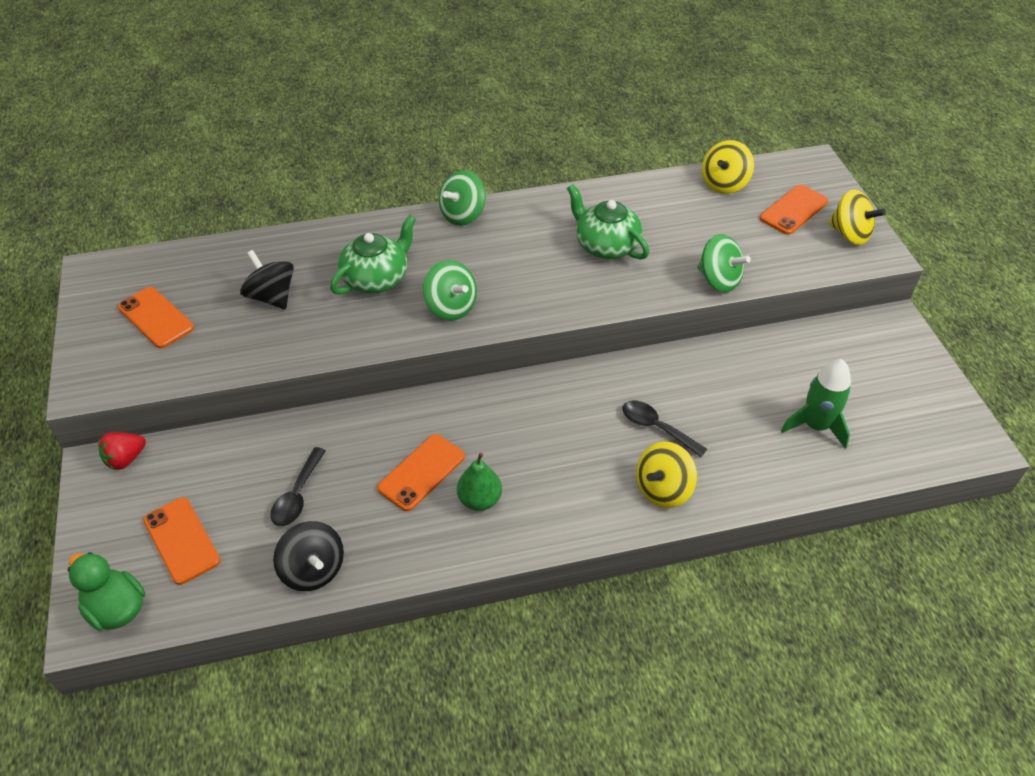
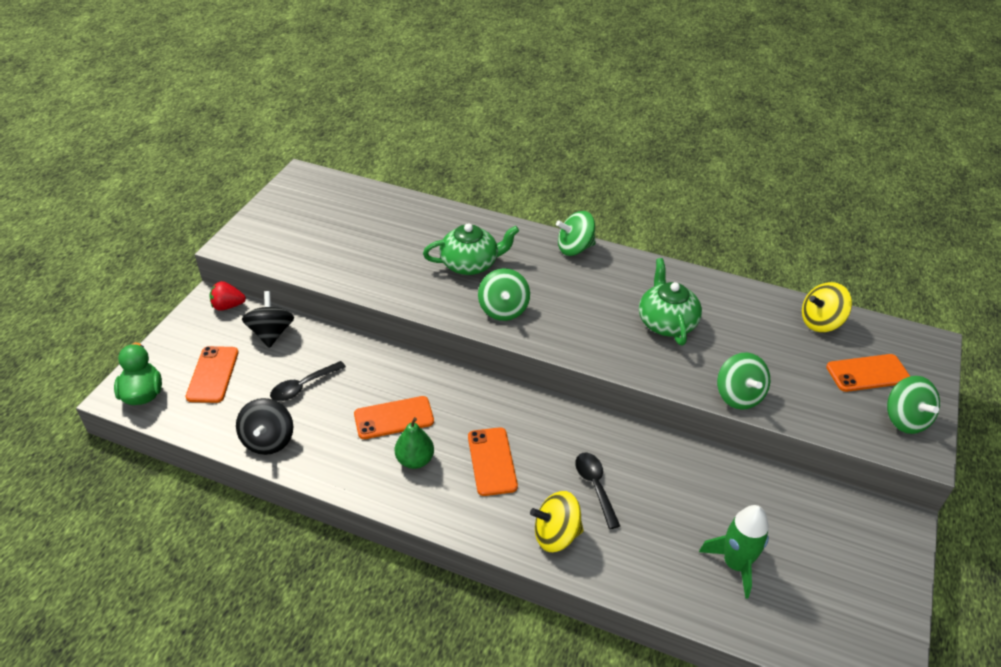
camera: 35 degrees right, 5 degrees down
(156, 318) = (309, 222): orange phone -> orange phone (492, 461)
(272, 297) = (390, 243): black spinning top -> black spinning top (271, 333)
(850, 234) = (905, 419): yellow spinning top -> green spinning top

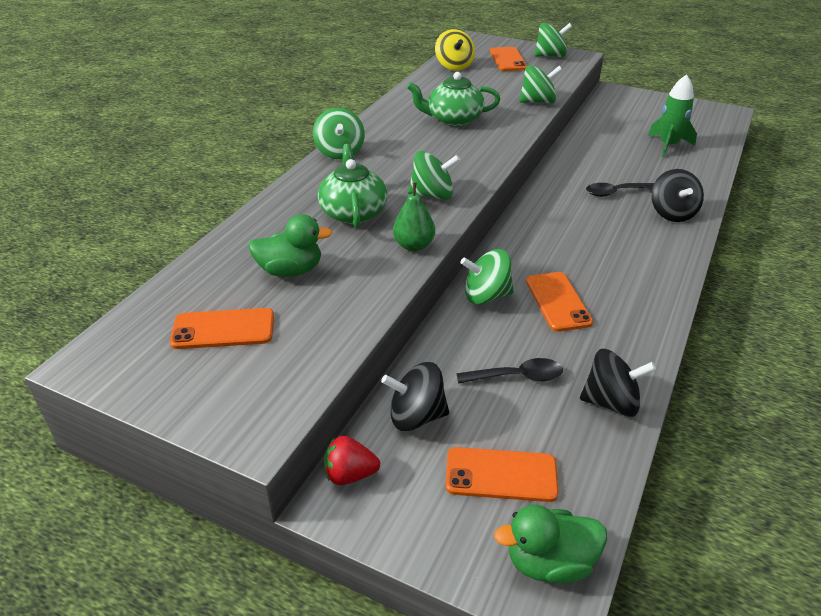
camera: 85 degrees left, 5 degrees down
(228, 306) = (350, 474): red strawberry -> red strawberry turned 90 degrees clockwise
(303, 386) = (517, 377): black spoon -> black spoon turned 60 degrees counterclockwise
(388, 240) = (290, 270): none -> green duck
(403, 371) = (486, 296): none -> green spinning top
(415, 460) = (612, 287): green pear -> green pear (414, 245)
(492, 461) = (602, 241): orange phone -> orange phone (223, 329)
(556, 535) = (672, 213): yellow spinning top -> black spinning top

